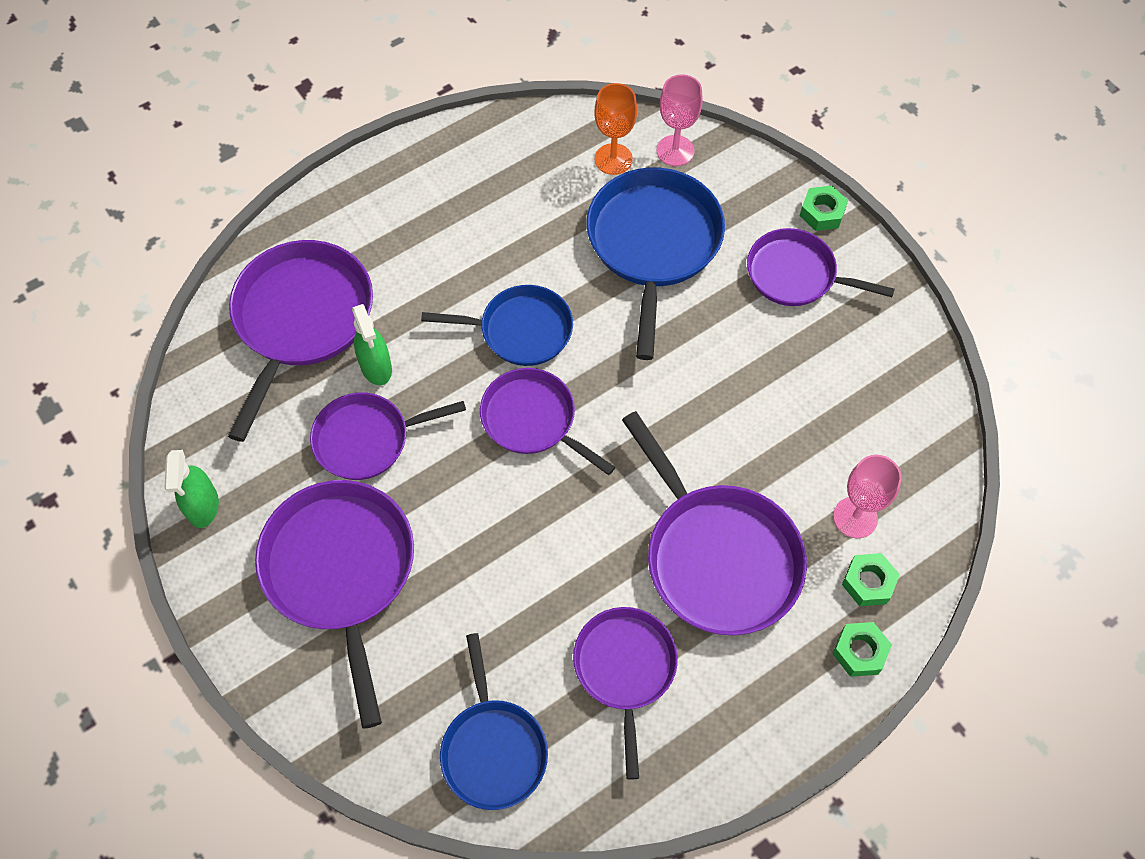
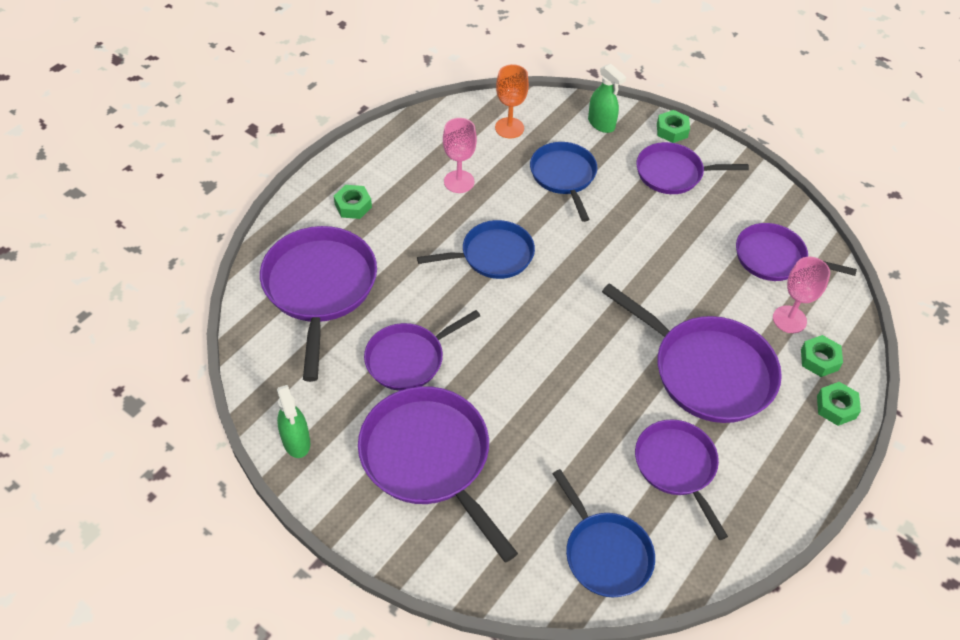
camera: 20 degrees left, 10 degrees down
(376, 367) = (393, 307): green spray bottle -> green spray bottle (601, 124)
(381, 221) = (353, 206): none -> green nut
(533, 420) = (529, 313): purple pan -> purple pan (774, 258)
(653, 244) = (564, 176): blue pan -> blue pan, size x0.64
(675, 151) = (551, 113): pink goblet -> pink goblet (459, 182)

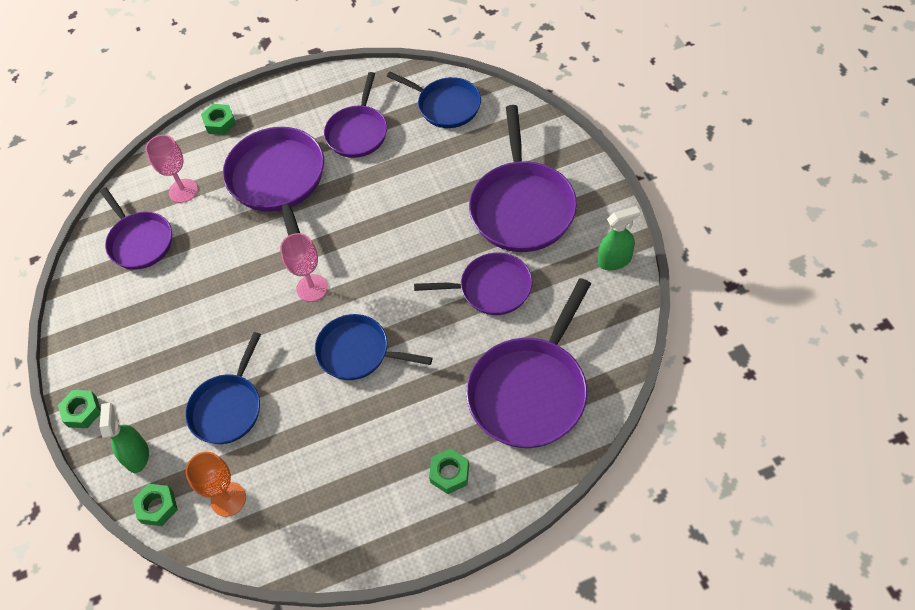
camera: 140 degrees left, 5 degrees up
(296, 441) = (615, 260): green spray bottle -> green spray bottle turned 60 degrees clockwise
(459, 182) = (329, 452): pink goblet -> pink goblet (312, 288)
(605, 553) = (446, 105): blue pan -> blue pan turned 120 degrees clockwise
(673, 173) = (131, 361): purple pan -> none
(819, 359) = (195, 155): green nut -> green nut (157, 507)

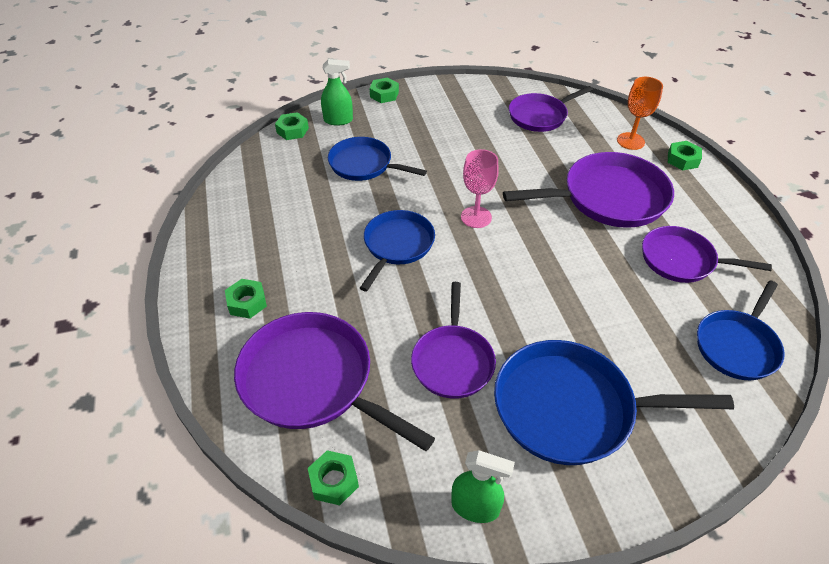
camera: 90 degrees right, 10 degrees down
(183, 191) = (596, 138): pink goblet -> none
(228, 499) = (283, 165): orange goblet -> orange goblet (630, 141)
(522, 207) = (571, 408): purple pan -> blue pan
(615, 260) = (475, 507): green spray bottle -> green spray bottle turned 60 degrees counterclockwise
(617, 354) = (334, 481): none -> green nut

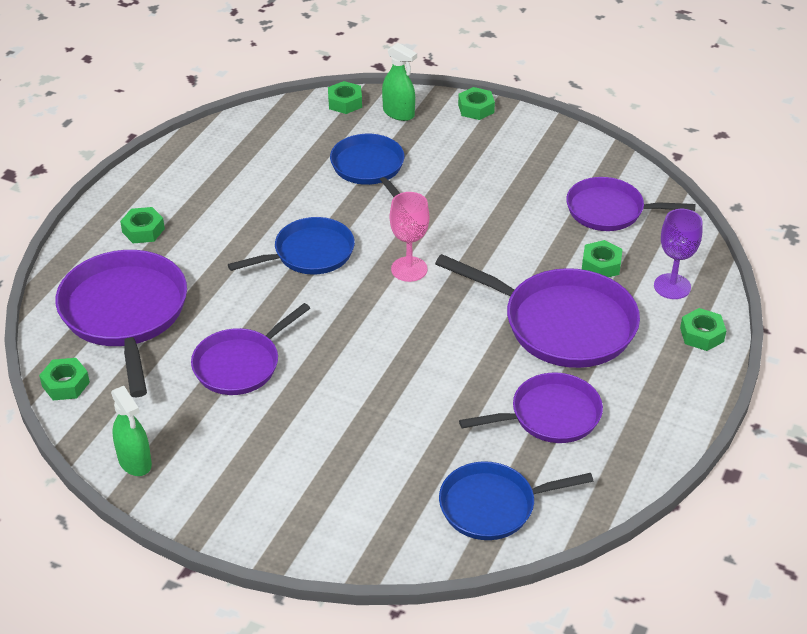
camera: 40 degrees right, 5 degrees down
(571, 408) = (285, 453): blue pan -> none
(579, 150) = (601, 265): none -> green nut
(630, 141) = (672, 286): orange goblet -> purple goblet
(682, 260) = (550, 415): purple pan -> purple pan turned 105 degrees clockwise

